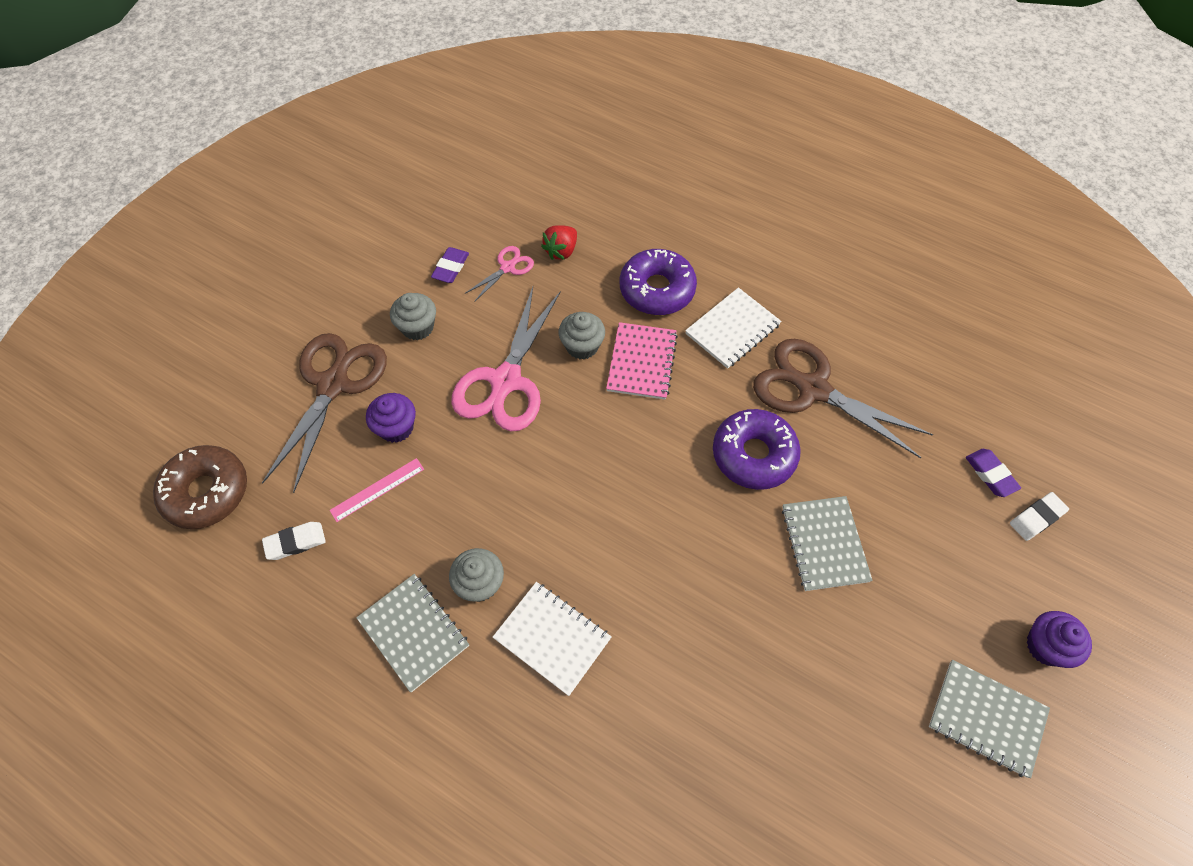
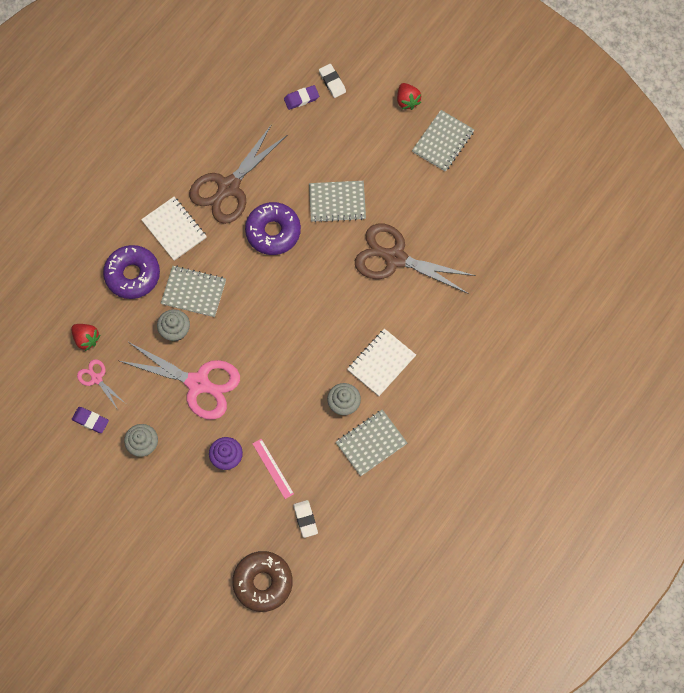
camera: 85 degrees left, 10 degrees up
(333, 385) = (186, 503): brown scissors -> brown scissors (395, 258)
(641, 362) = (194, 292): pink notebook -> grey notebook
(1046, 646) = (407, 101): purple cupcake -> red strawberry

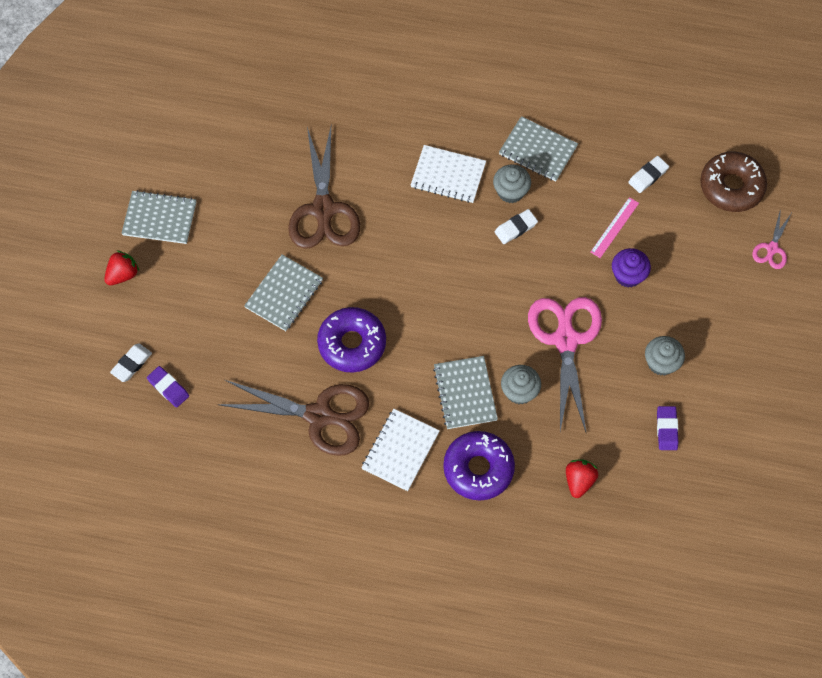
camera: 115 degrees left, 5 degrees down
(97, 379) = (617, 446): pink scissors -> pink scissors (772, 248)
(309, 392) = (515, 228): none -> white eraser
(337, 202) = (284, 294): grey notebook -> grey notebook turned 60 degrees clockwise

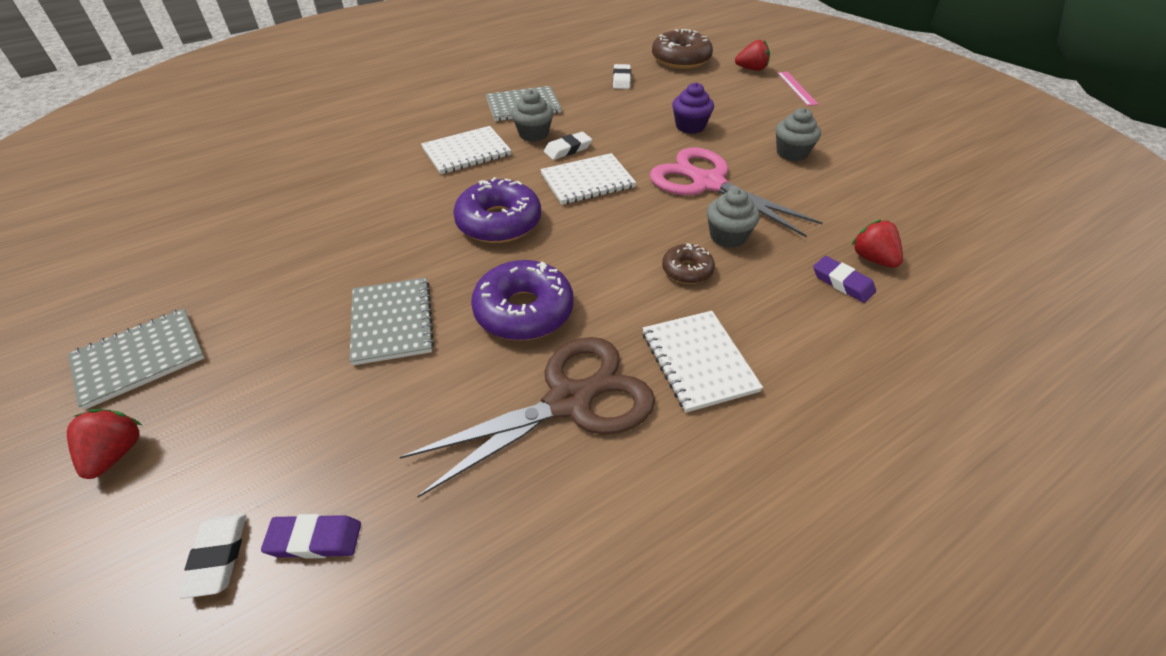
camera: 45 degrees left, 20 degrees down
(323, 209) = (365, 234): brown scissors -> none
(465, 393) = (687, 270): grey notebook -> brown donut
(478, 469) = (788, 316): purple donut -> purple donut (499, 222)
(493, 271) = (587, 181): none -> white notebook
(515, 228) = (568, 149): white eraser -> white eraser turned 45 degrees clockwise
(614, 227) = (640, 111): pink ruler -> pink ruler (797, 88)
(667, 429) = (863, 183): purple eraser -> purple eraser (842, 282)
(772, 248) = (751, 69): pink scissors -> red strawberry

